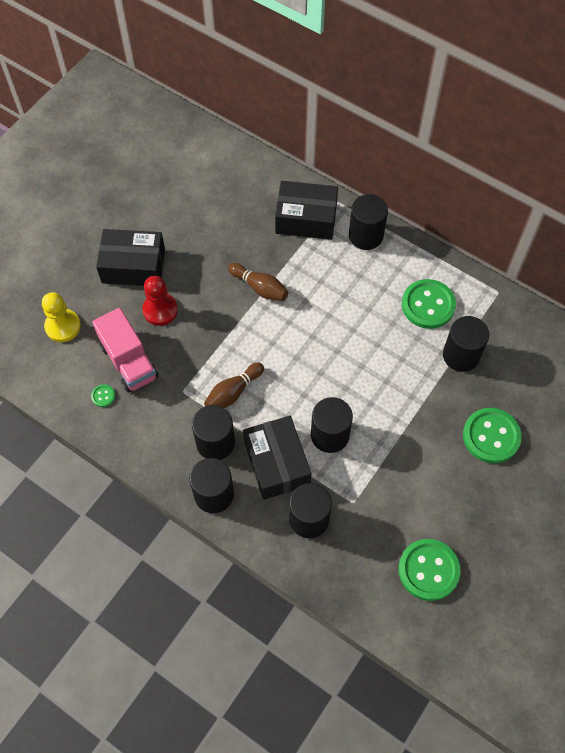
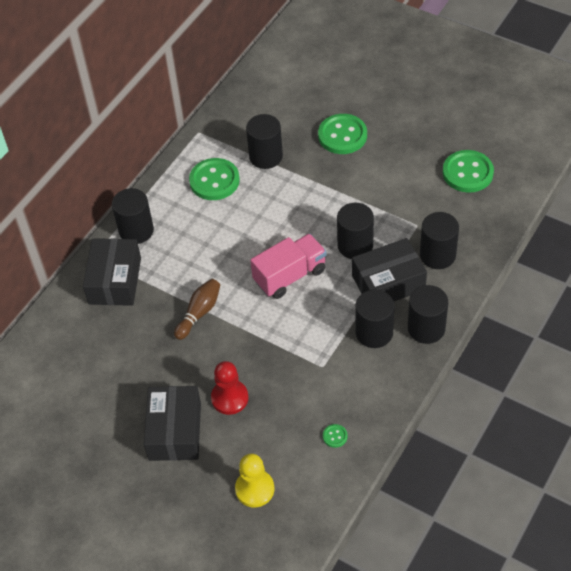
camera: 90 degrees left, 10 degrees down
(129, 361) = (292, 418): pink truck -> pink truck (290, 276)
(233, 392) = (319, 324): brown bowling pin -> none

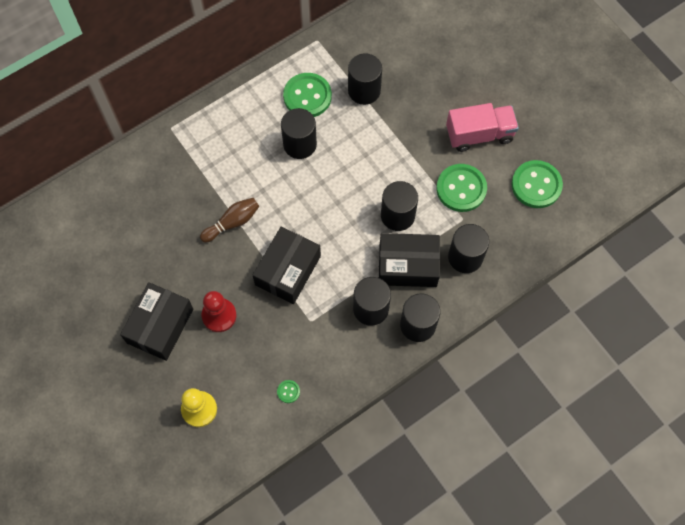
camera: 20 degrees right, 15 degrees up
(115, 281) = (177, 160): black box -> black box (288, 270)
(136, 231) = (217, 118): black cylinder -> black cylinder (300, 144)
(290, 276) = (326, 220): pink truck -> pink truck (479, 134)
(342, 135) = (443, 98): green button -> green button (461, 189)

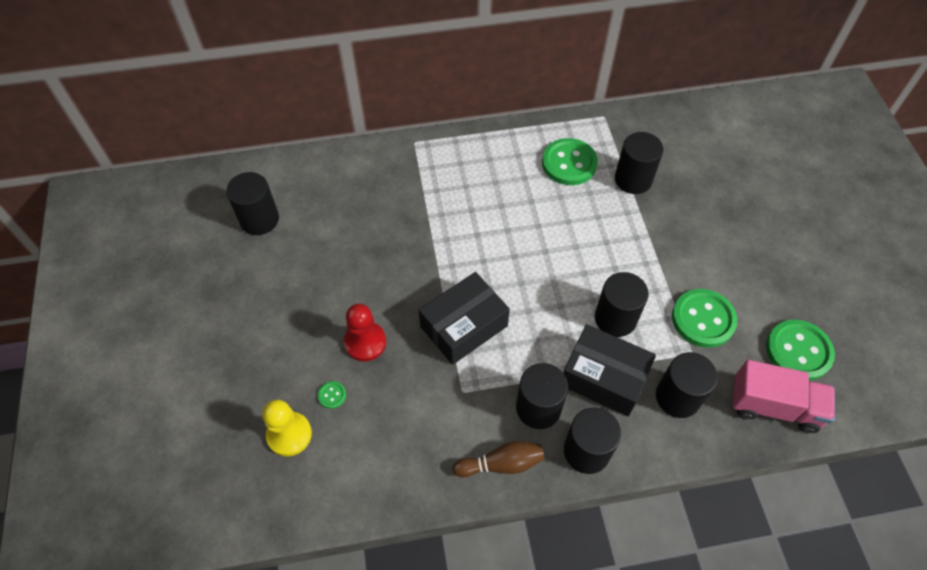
camera: 25 degrees right, 10 degrees down
(160, 326) = (298, 326): black box -> none
(232, 223) = (429, 254): brown bowling pin -> brown bowling pin (501, 464)
(288, 391) = (398, 460): green button -> green button (332, 395)
(300, 144) = (539, 205): black cylinder -> black cylinder (259, 219)
(479, 134) = (748, 270): pink truck -> pink truck (773, 406)

